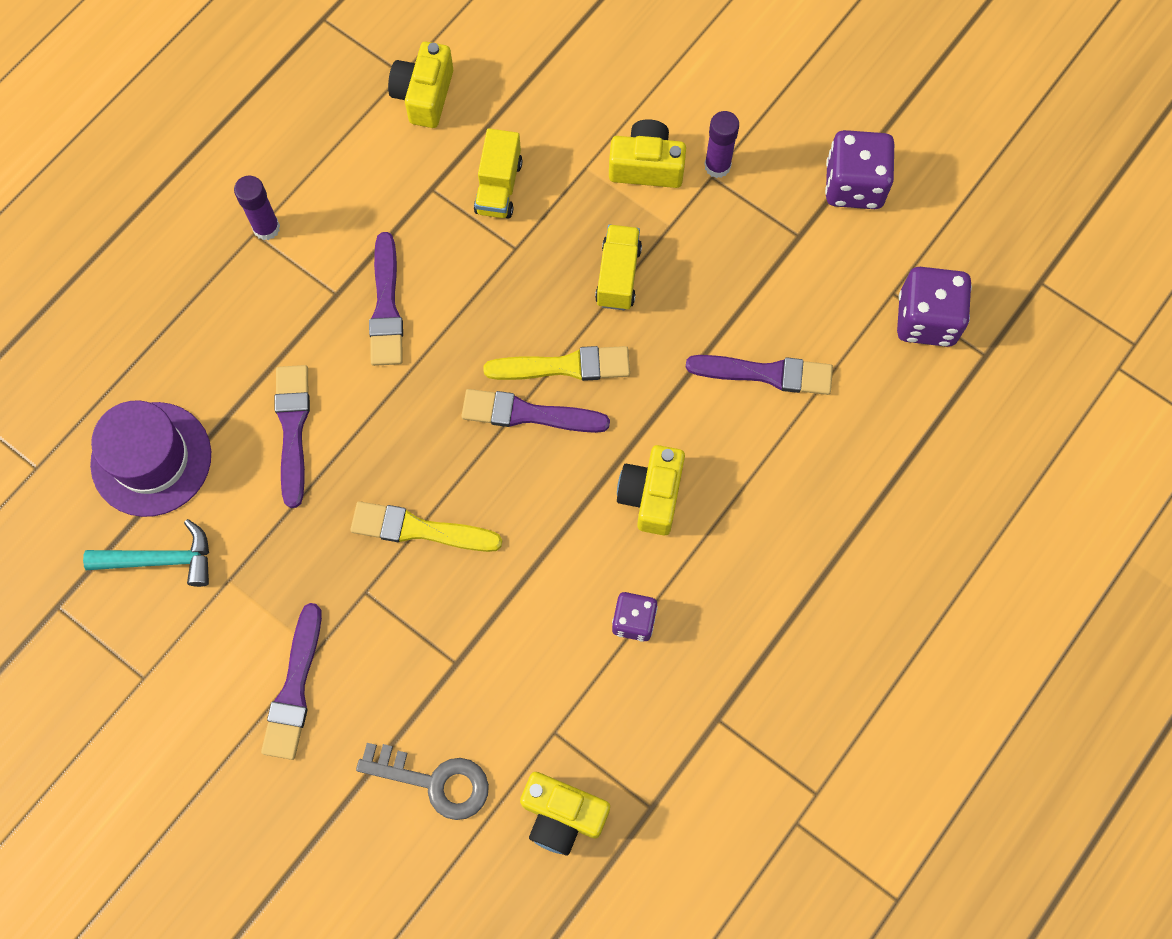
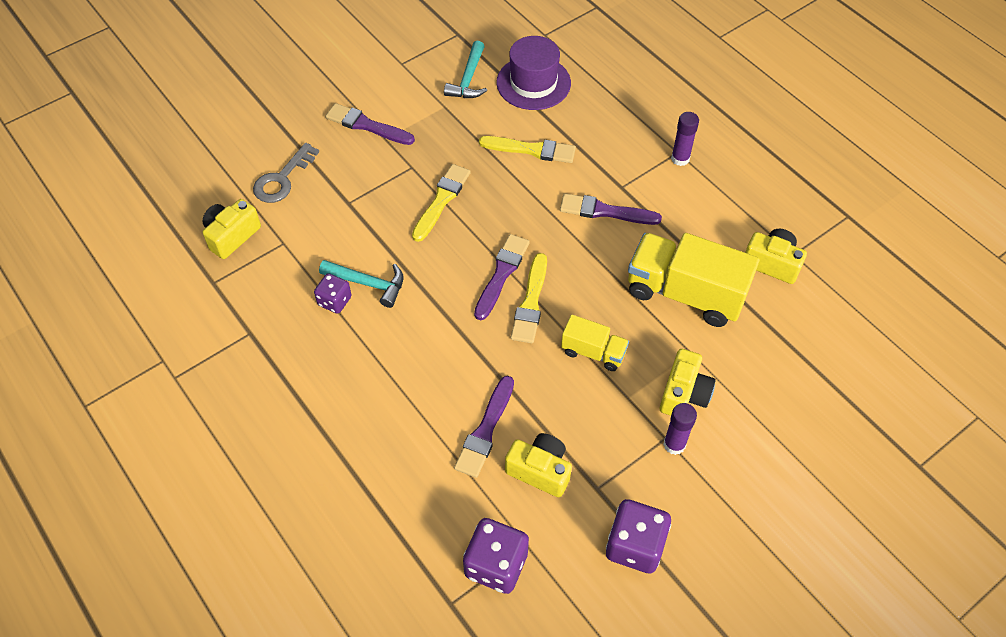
camera: 105 degrees right, 15 degrees down
(293, 429) = (531, 150): purple brush -> yellow brush
(498, 187) = (685, 293): yellow truck -> yellow truck, size x1.91
(592, 584) = (368, 284): none -> turquoise hammer
(651, 495) = (417, 332): yellow camera -> yellow camera (540, 470)

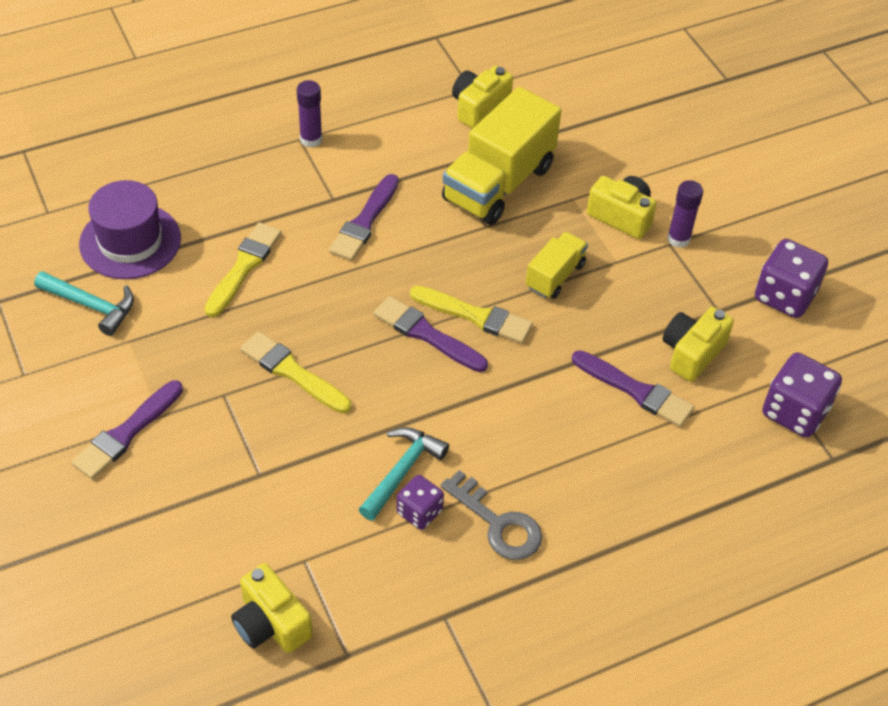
camera: 80 degrees left, 5 degrees down
(282, 179) = (187, 548): grey key -> grey key (498, 523)

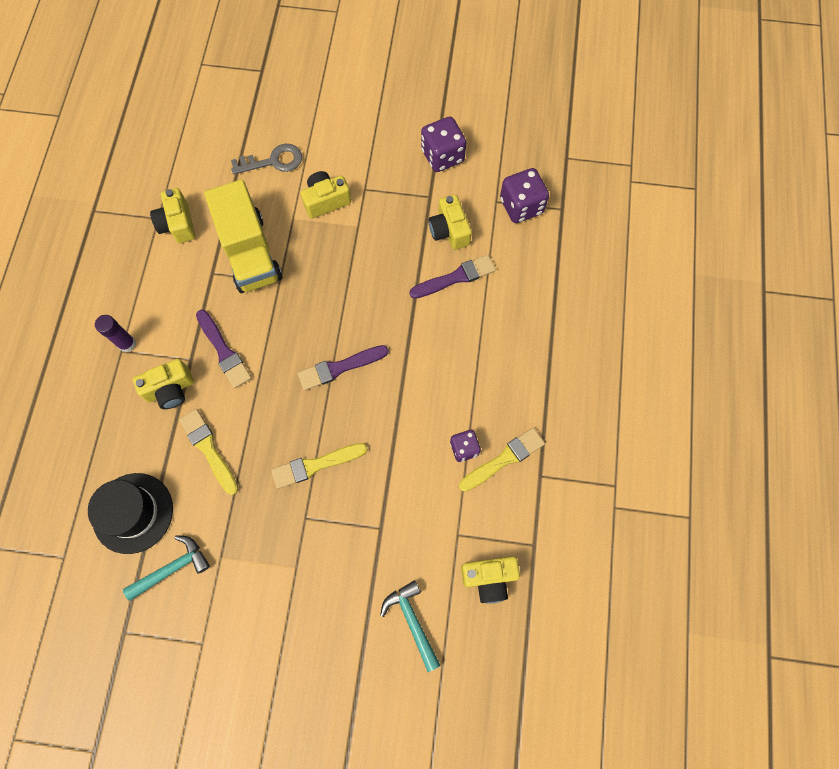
camera: 55 degrees left, 20 degrees up
(126, 433) = (296, 596): purple brush -> none
(130, 241) = (133, 513): purple hat -> black hat
(287, 200) = (170, 389): none -> yellow camera
(402, 471) = (430, 441): turquoise hammer -> turquoise hammer (412, 621)
(475, 316) = (344, 331): yellow brush -> yellow brush (504, 459)
(498, 523) = (497, 409): grey key -> grey key (273, 161)
(555, 276) = (345, 267): yellow truck -> none
(678, 239) = (364, 182): purple glue stick -> none

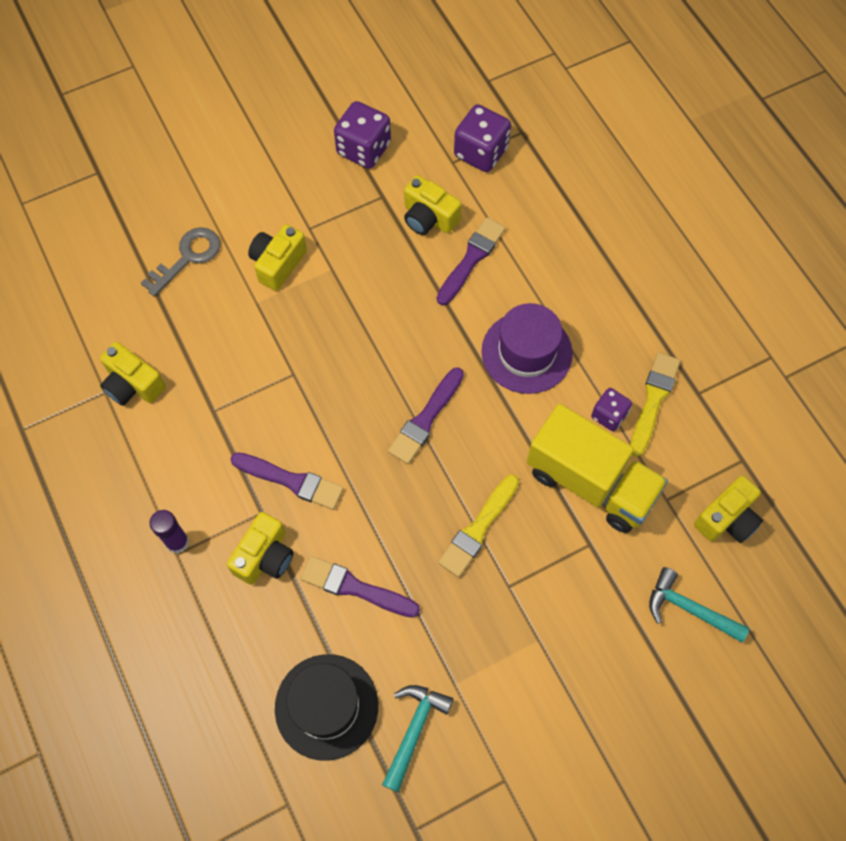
camera: 35 degrees left, 5 degrees down
(209, 449) = (355, 588): yellow brush -> purple brush
(250, 253) = (238, 365): yellow truck -> yellow truck (590, 482)
(442, 367) = (526, 352): none -> purple hat

